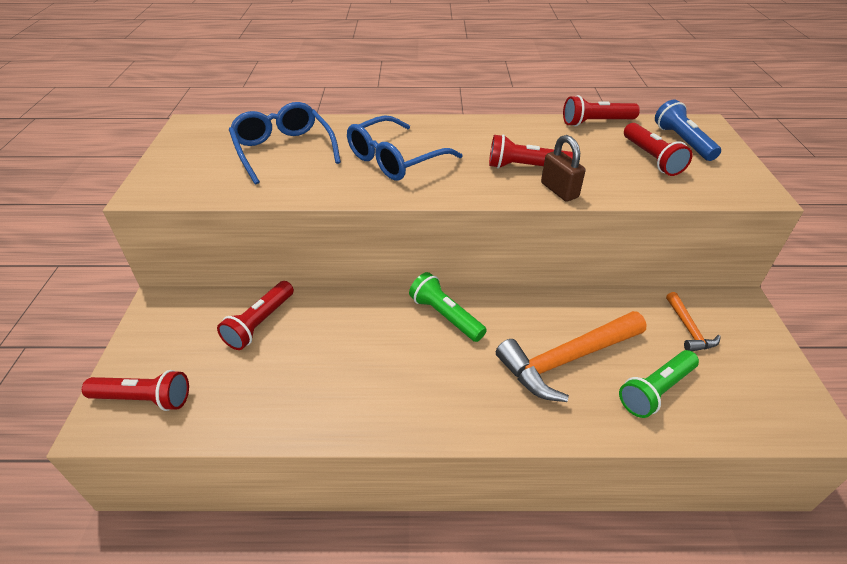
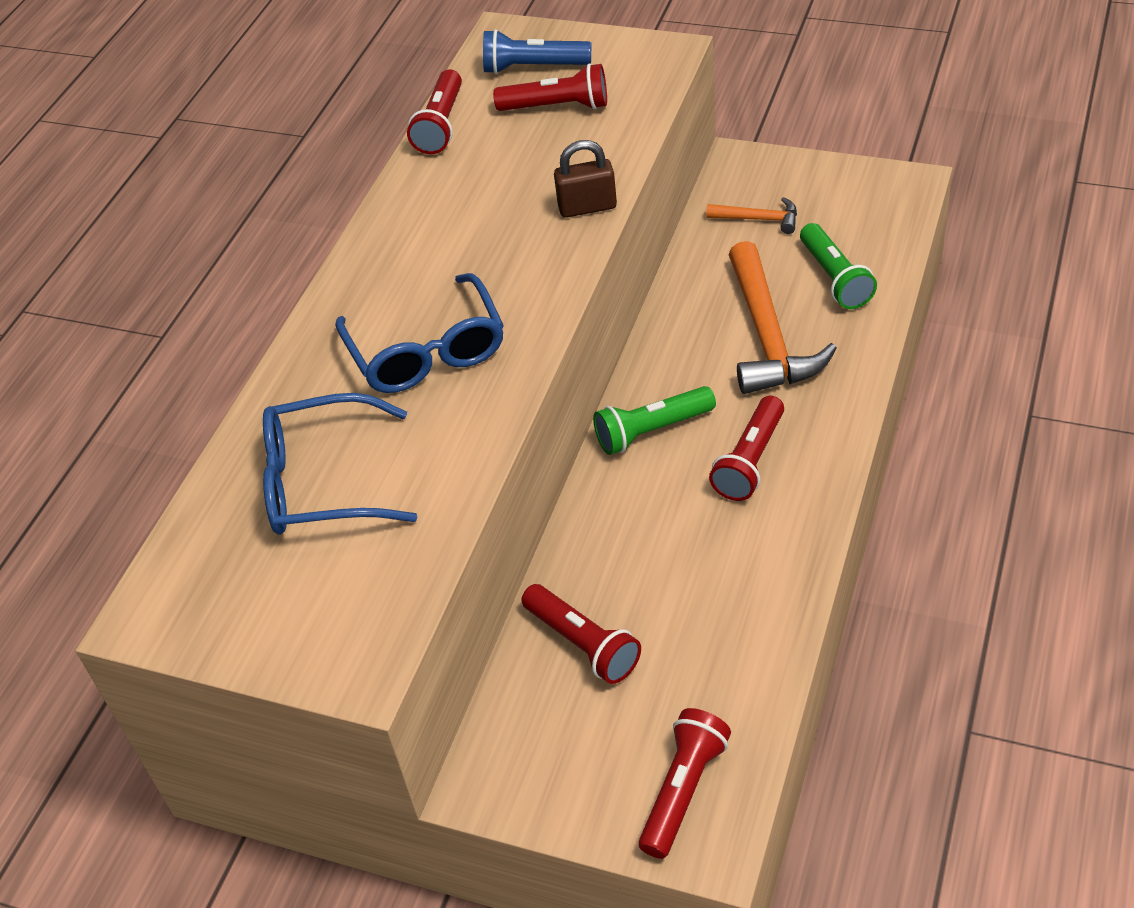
camera: 65 degrees left, 5 degrees up
(526, 167) = (518, 223): red flashlight -> red flashlight (750, 461)

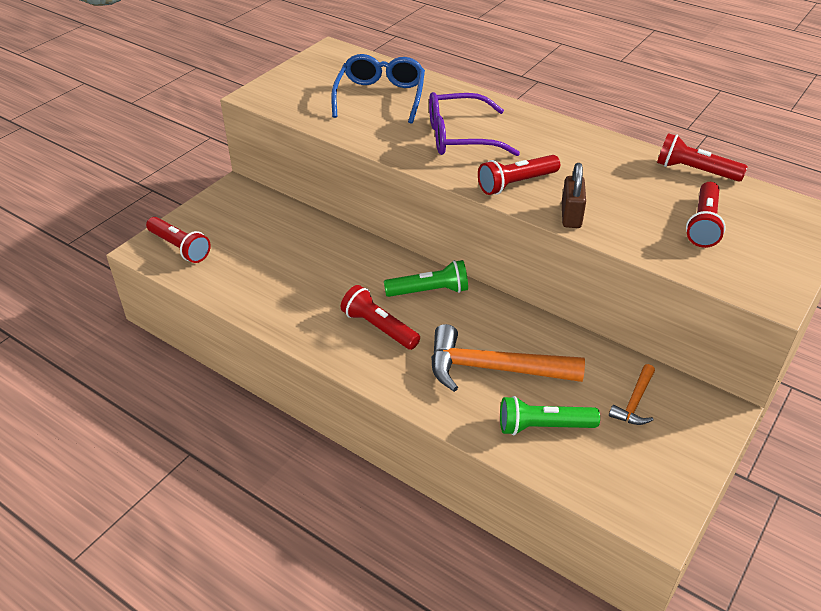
camera: 100 degrees right, 5 degrees down
(427, 351) = (460, 137): blue glasses -> purple glasses
(533, 67) = (763, 222): blue flashlight -> none
(583, 644) = (289, 233): red flashlight -> red flashlight (516, 183)
(652, 431) = (429, 291): green flashlight -> green flashlight turned 90 degrees clockwise

